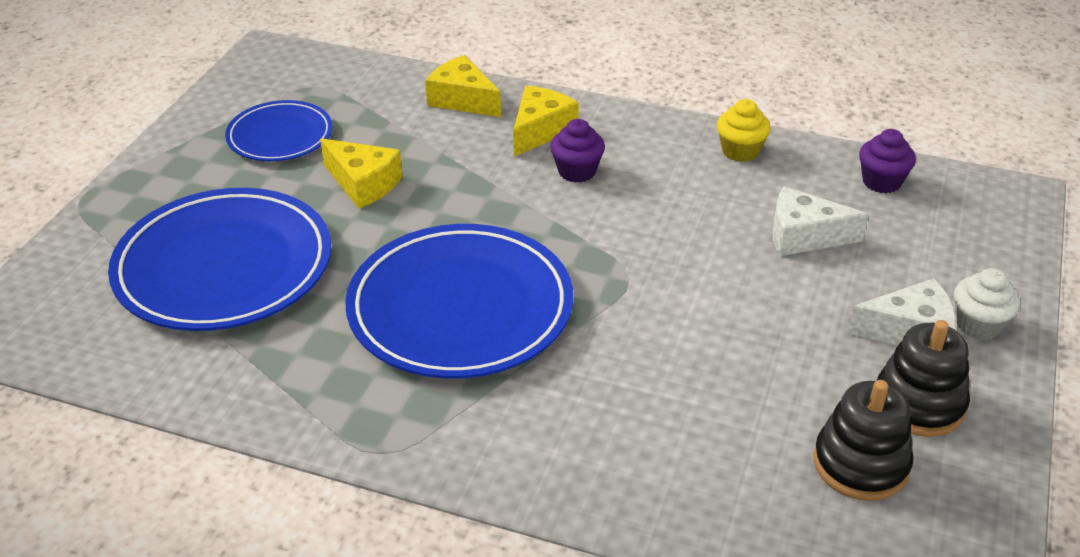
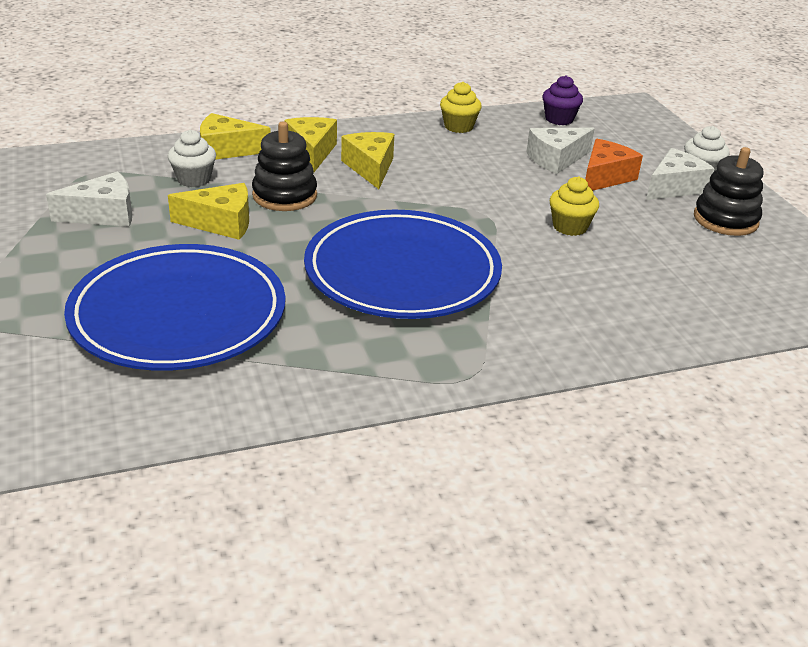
camera: 40 degrees left, 5 degrees down
(280, 136) = (103, 214): blue plate -> white cheese
(395, 125) = (194, 179): none -> white cupcake
(577, 171) = (370, 168): purple cupcake -> yellow cheese
(704, 330) = (570, 227): none -> yellow cupcake
(834, 283) = (604, 177): none -> orange cheese
(861, 464) = (739, 260): black stacking toy -> black stacking toy (284, 196)

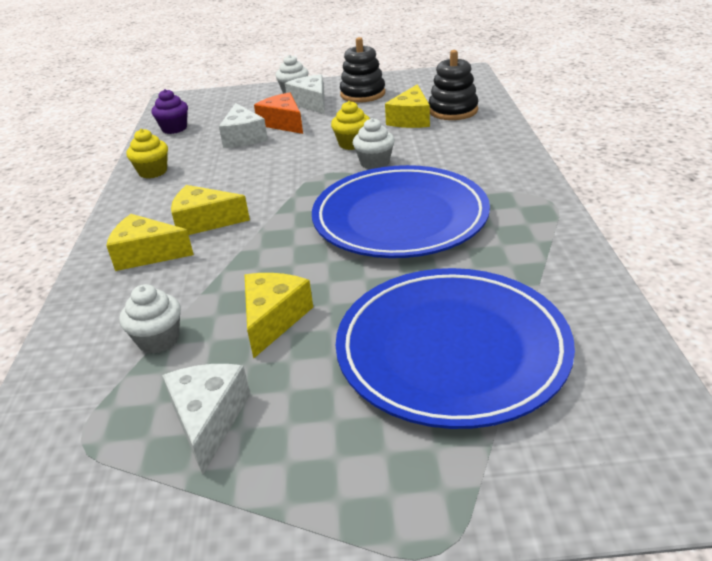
camera: 70 degrees left, 0 degrees up
(226, 150) = (99, 313): yellow cheese -> yellow cheese (411, 119)
(284, 196) = (234, 275): black stacking toy -> black stacking toy (453, 111)
(526, 246) = (374, 163): none -> white cupcake

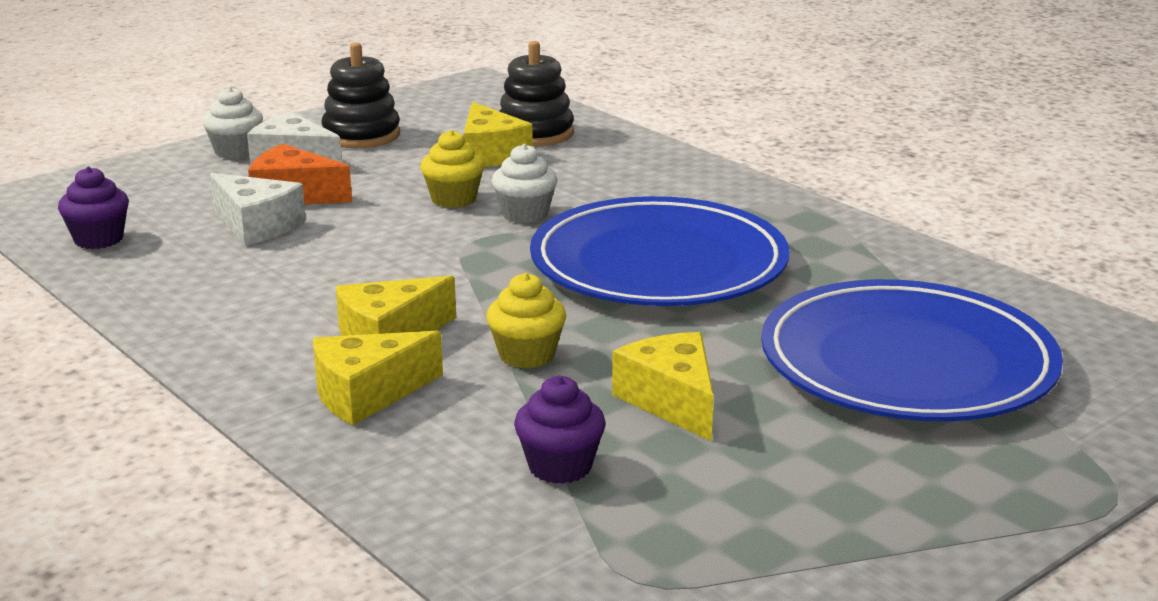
camera: 40 degrees left, 10 degrees down
(153, 172) = (175, 302): yellow cupcake -> yellow cupcake (527, 355)
(158, 340) = (560, 467): white cupcake -> purple cupcake
(208, 419) = (754, 506): white cheese -> none

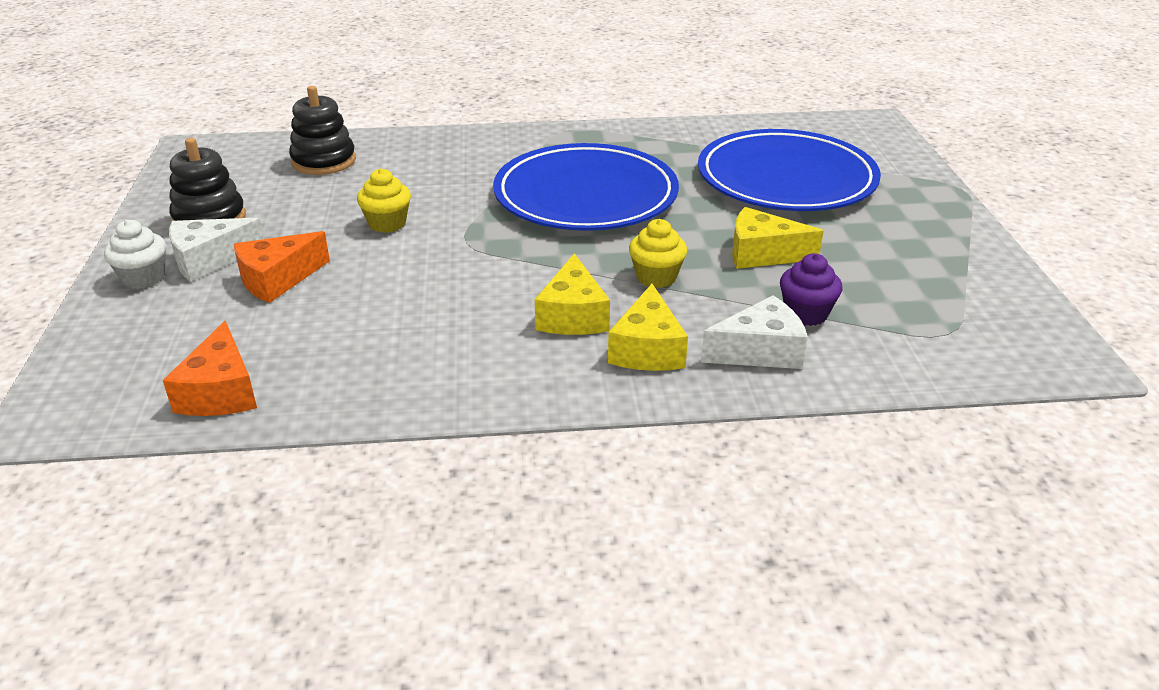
camera: 55 degrees left, 10 degrees up
(99, 239) = (221, 392): purple cupcake -> orange cheese
(257, 226) = (311, 311): white cheese -> white cheese (760, 351)
(491, 154) = (332, 186): yellow cheese -> none
(525, 214) = (451, 209): white cupcake -> none

